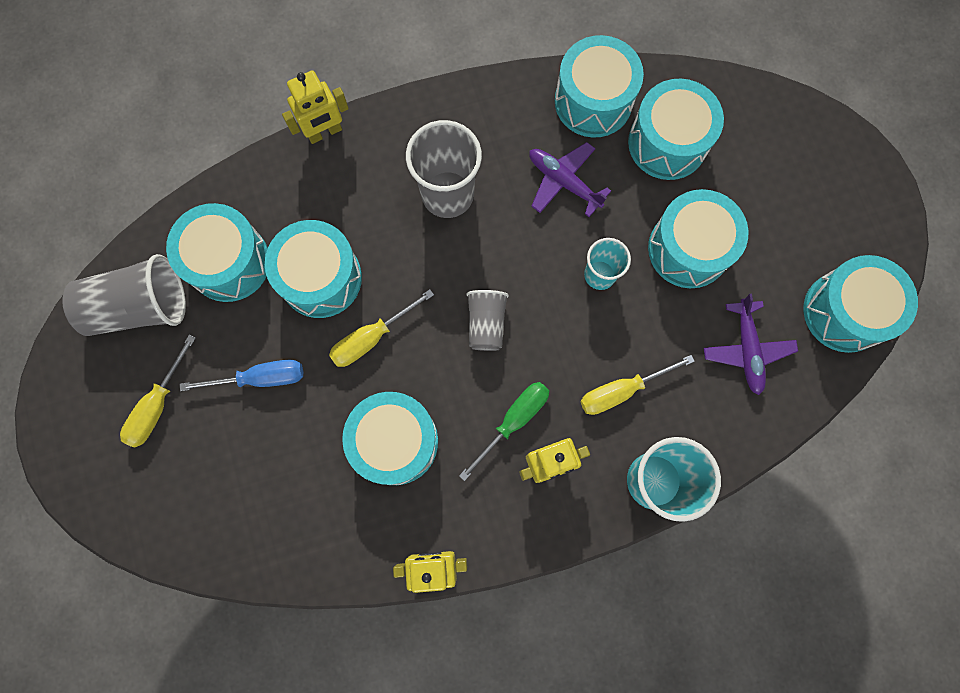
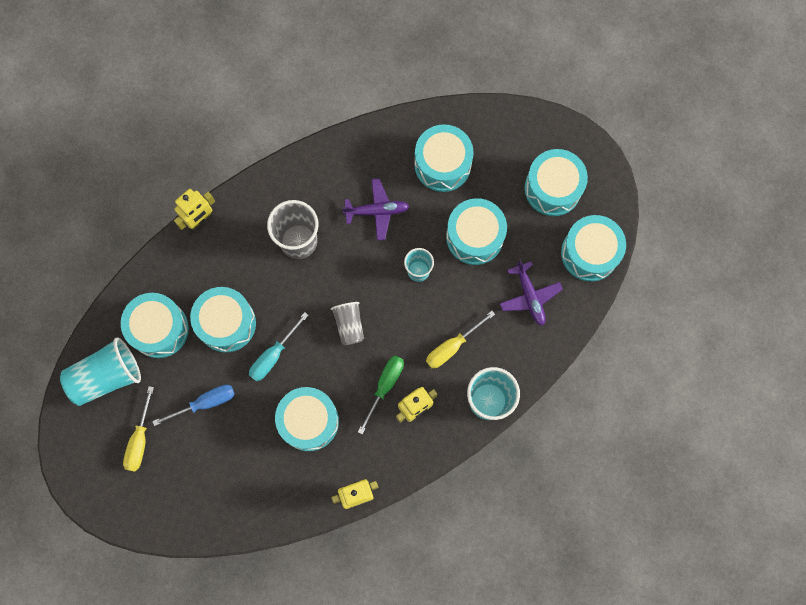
camera: 15 degrees left, 0 degrees up
(139, 307) = (106, 376): grey cup -> turquoise cup
(371, 338) = (273, 355): yellow screwdriver -> turquoise screwdriver
(563, 182) = (377, 211): purple plane -> purple plane turned 150 degrees clockwise
(593, 101) = (383, 147): turquoise drum -> turquoise drum (553, 188)

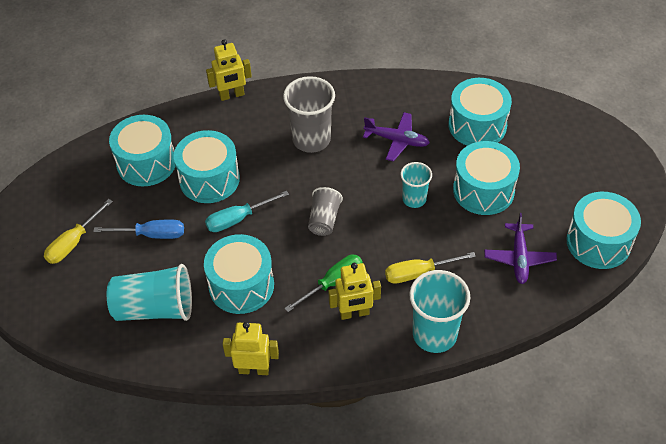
camera: 25 degrees right, 25 degrees down
(106, 376) = (76, 182): turquoise cup -> turquoise cup (154, 308)
(553, 188) = (580, 177): turquoise drum -> none

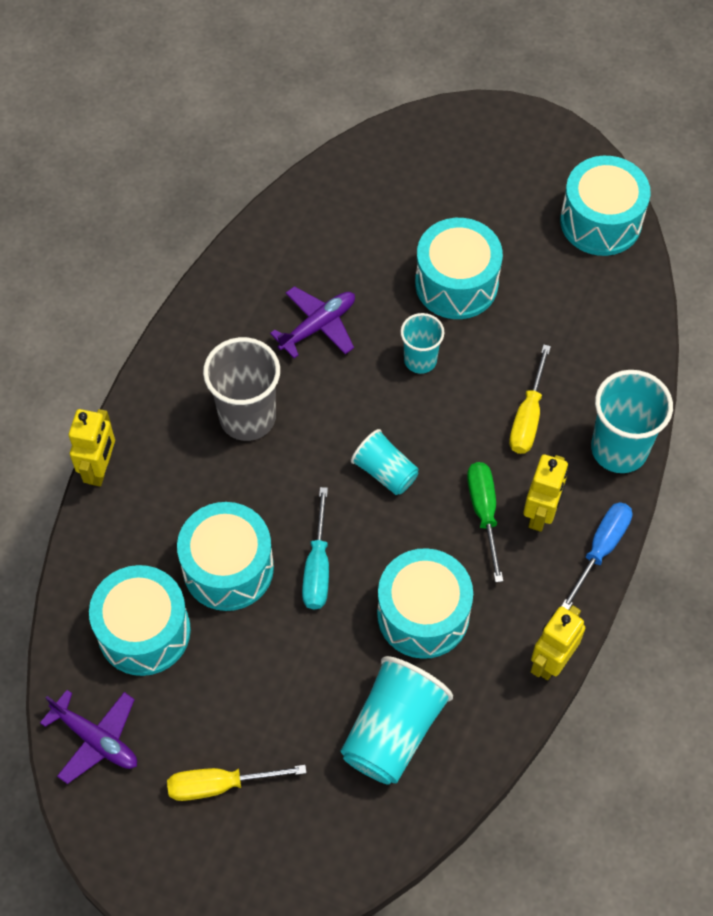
camera: 60 degrees left, 10 degrees up
(73, 242) = (220, 785): yellow screwdriver -> yellow screwdriver turned 105 degrees clockwise
(152, 234) = (272, 681): blue screwdriver -> blue screwdriver (601, 549)
(324, 220) = (385, 472): grey cup -> turquoise cup
(477, 125) = (356, 230): turquoise drum -> none
(519, 258) = (572, 307): purple plane -> purple plane (96, 739)

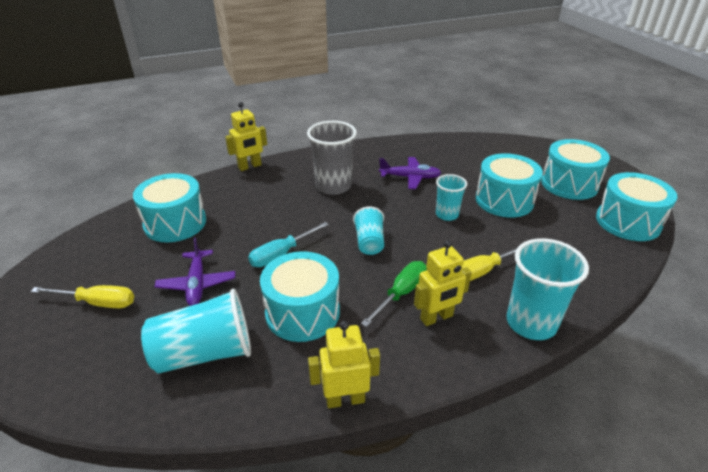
camera: 45 degrees right, 25 degrees down
(96, 739) = (92, 244): purple plane -> purple plane (197, 284)
(220, 785) = (97, 302): yellow screwdriver -> yellow screwdriver turned 150 degrees clockwise
(228, 568) = (243, 227): turquoise drum -> turquoise drum (569, 184)
(601, 549) = (457, 364): blue screwdriver -> none

